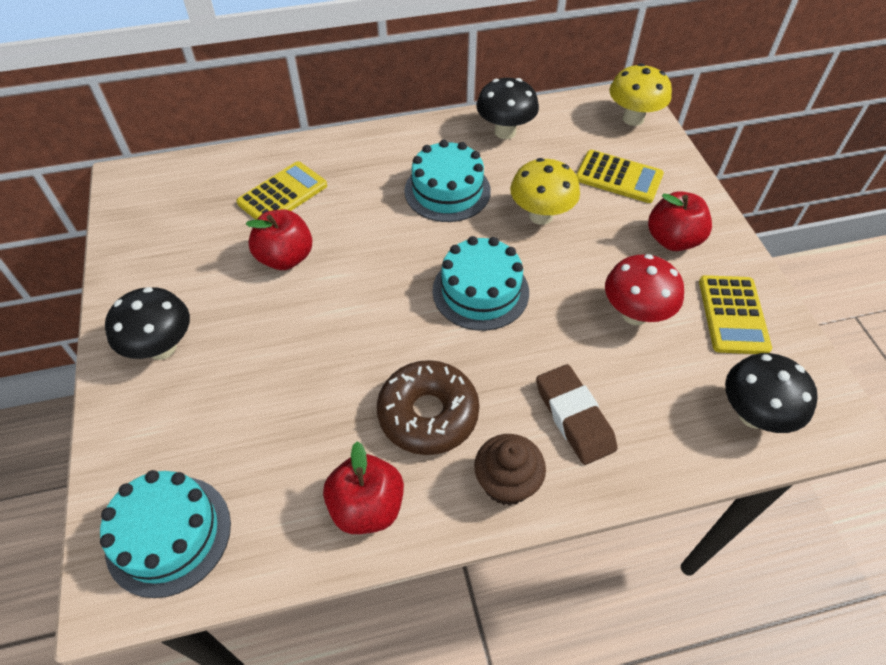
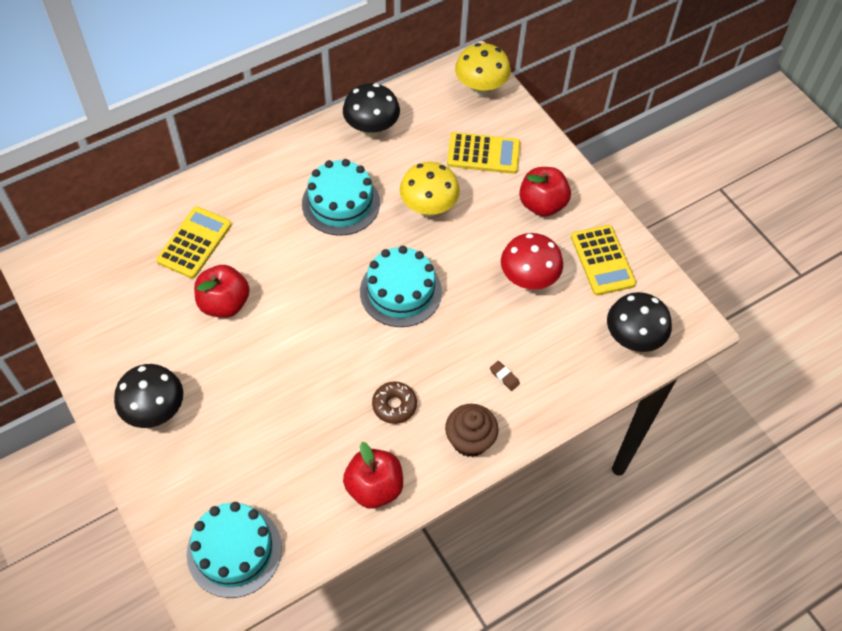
camera: 20 degrees left, 5 degrees up
(428, 414) = (394, 405): brown donut -> brown donut, size x0.56
(574, 417) = (504, 377): brown eraser -> brown eraser, size x0.41

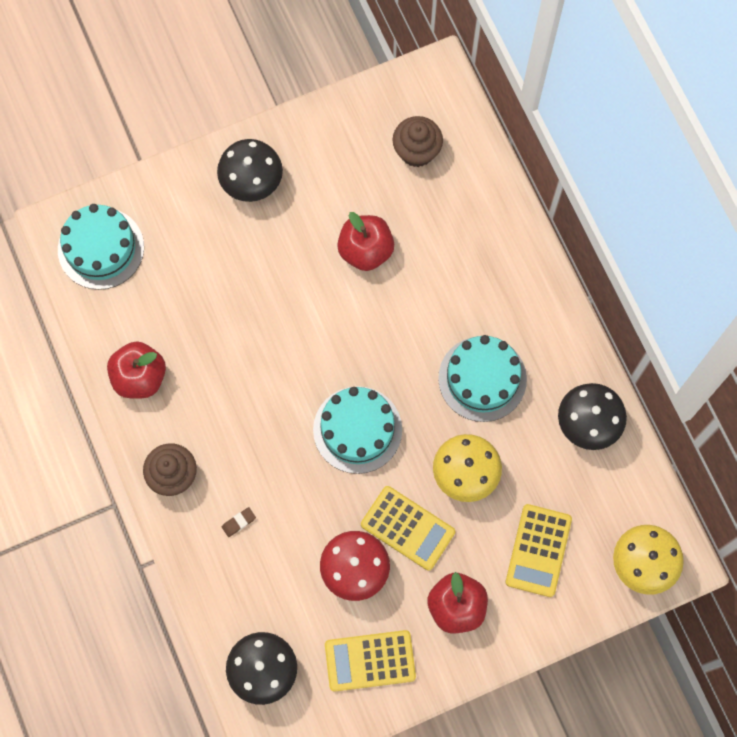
camera: 100 degrees right, 15 degrees up
(120, 272) = (416, 151): none -> brown cupcake
(194, 243) = (445, 224): yellow calculator -> yellow calculator (407, 528)
(394, 405) = (223, 406): brown donut -> none

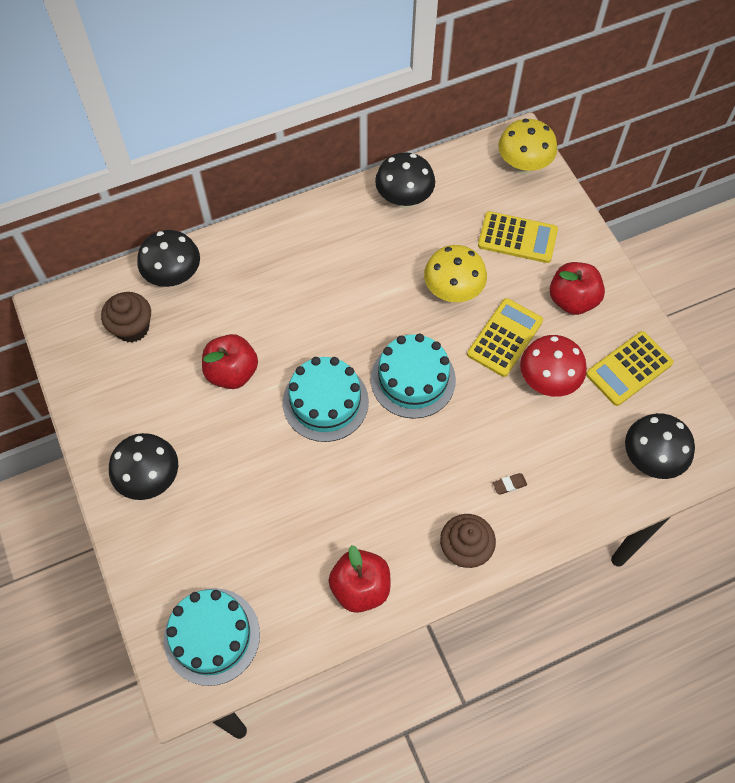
camera: 90 degrees left, 10 degrees down
(239, 522) = (509, 484): brown eraser -> brown eraser turned 75 degrees counterclockwise
(370, 660) = (629, 369): yellow calculator -> yellow calculator turned 60 degrees clockwise
(478, 186) = (174, 277): none -> black mushroom
(482, 379) = (363, 277): turquoise cake -> turquoise cake (325, 402)

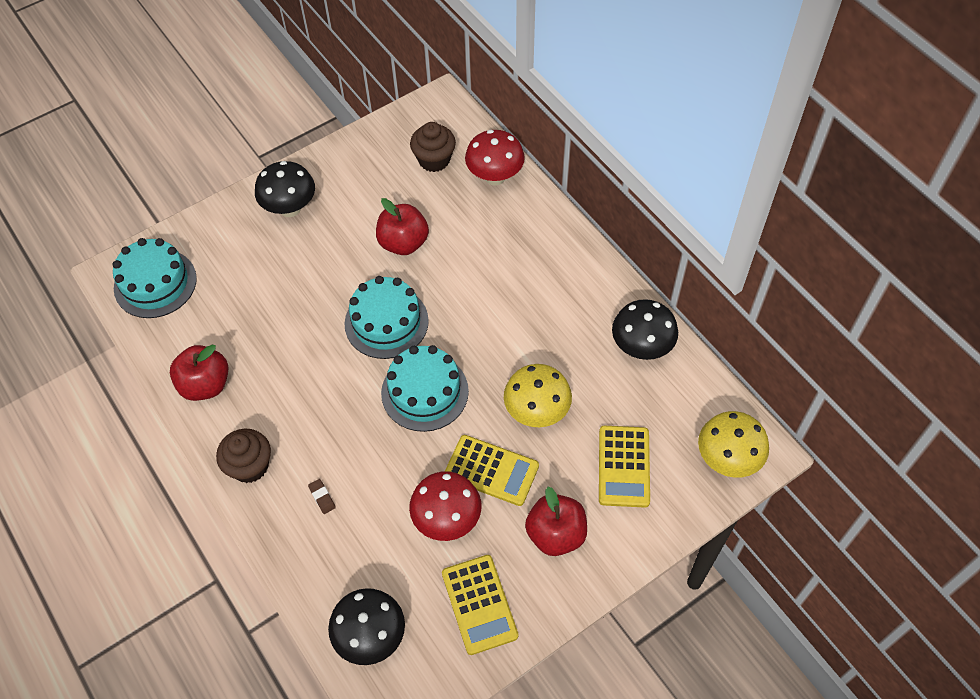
camera: 80 degrees right, 5 degrees down
(174, 277) = (495, 177): black mushroom -> red mushroom
(629, 369) = (479, 604): yellow calculator -> yellow calculator turned 150 degrees counterclockwise

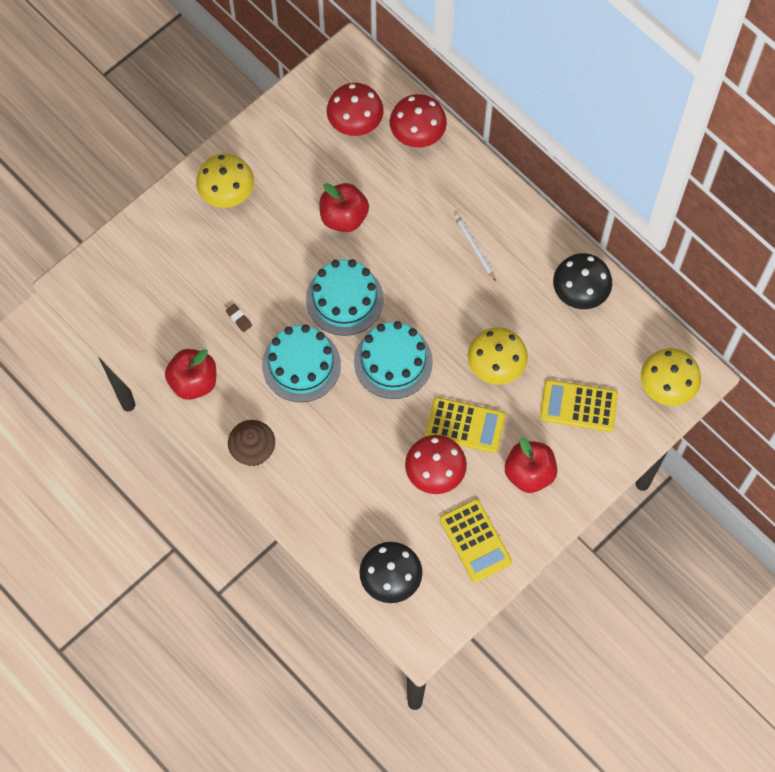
camera: 10 degrees left, 10 degrees up
(155, 283) = (119, 289): turquoise cake -> turquoise cake (301, 365)
(290, 208) = (227, 194): black mushroom -> yellow mushroom
(322, 497) = (323, 469): brown eraser -> brown eraser (239, 318)
(434, 160) = (355, 124): brown cupcake -> red mushroom
(534, 288) = (474, 247): none -> white pencil
(623, 466) = (578, 406): yellow calculator -> yellow calculator turned 105 degrees clockwise

